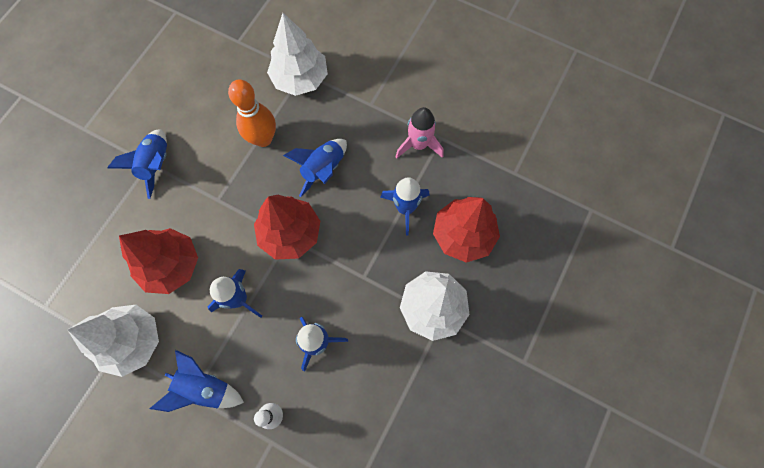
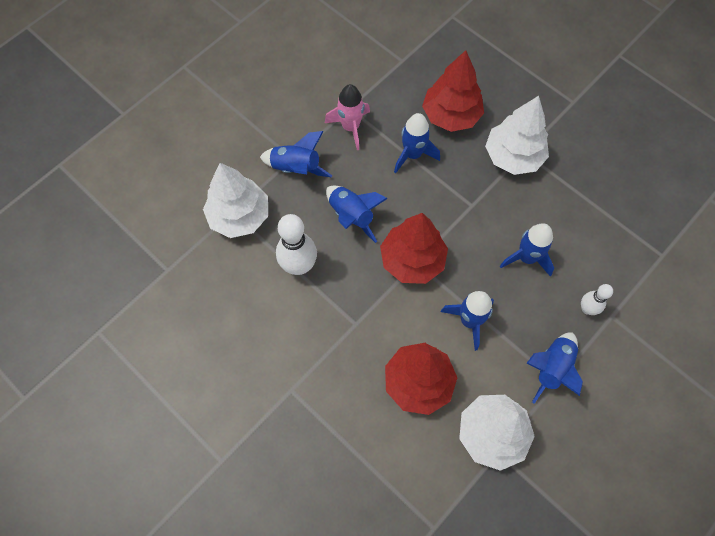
camera: 75 degrees left, 5 degrees down
(156, 165) = (296, 382): blue rocket -> blue rocket (296, 168)
(263, 139) = (299, 266): orange bowling pin -> white bowling pin

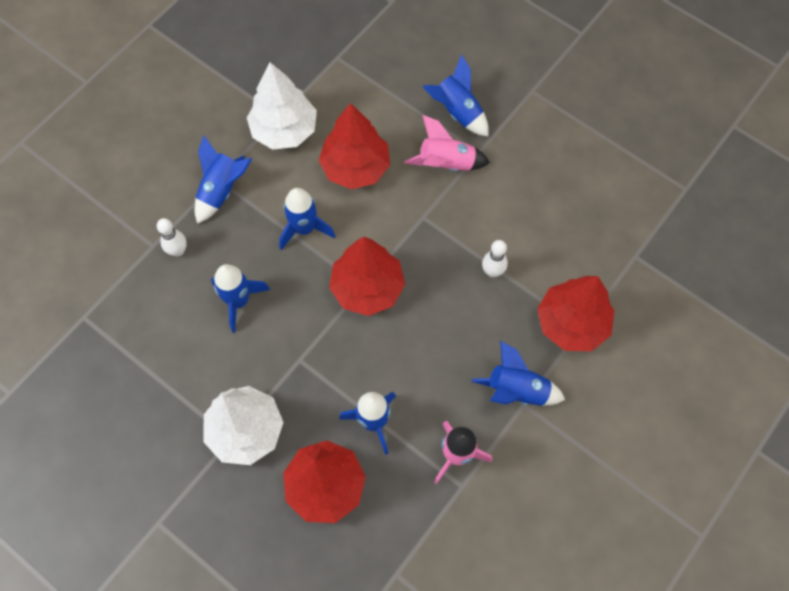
camera: 175 degrees right, 0 degrees up
(239, 216) = (571, 323): white tree -> red tree
(299, 266) = (492, 271): white bowling pin -> white bowling pin, size x0.57
(326, 378) = (446, 164): none -> pink rocket
(351, 216) = (441, 334): blue rocket -> blue rocket (457, 112)

